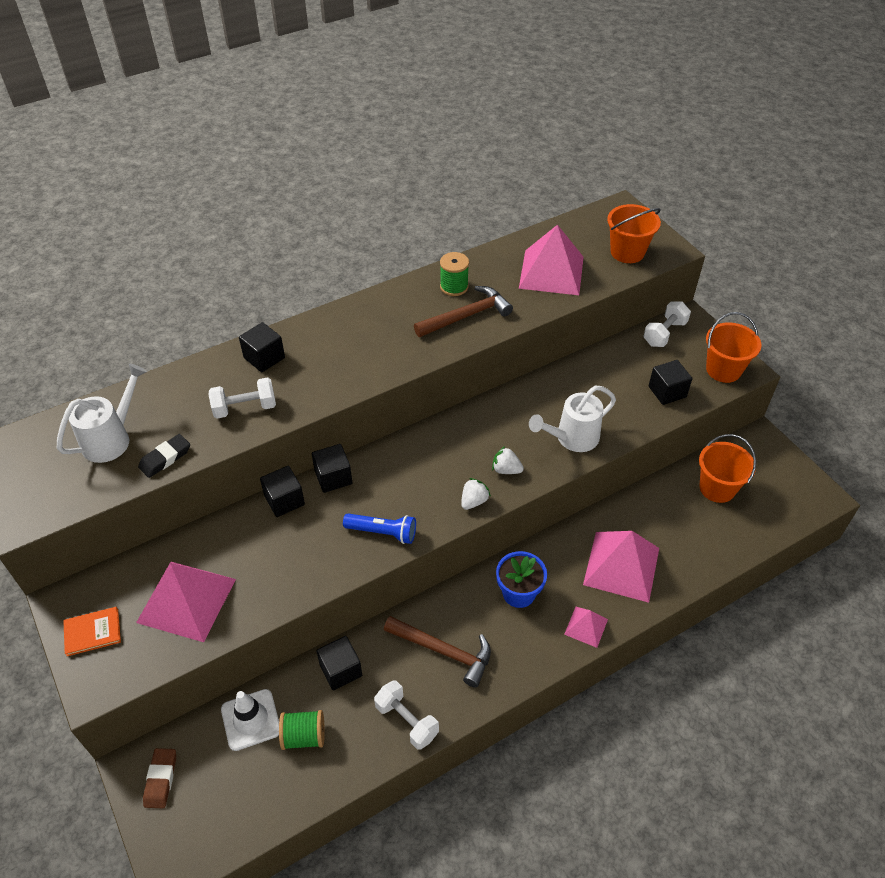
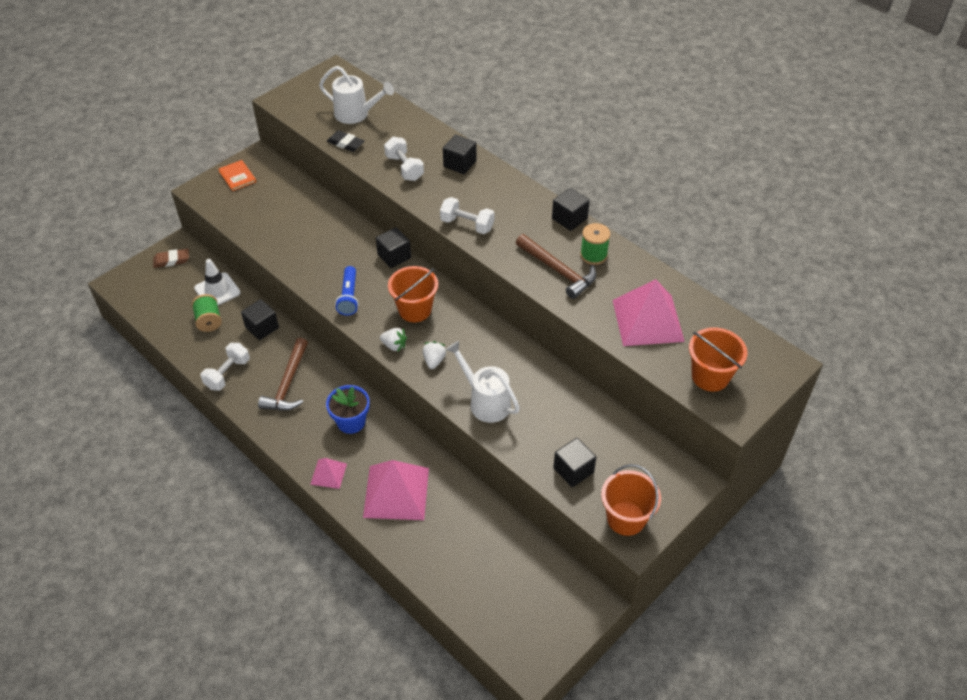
camera: 75 degrees right, 0 degrees up
(187, 600) = (269, 211): pink pyramid -> none
(284, 500) = (365, 235): black cube -> black cube (569, 219)
(664, 333) = (659, 460): white dumbbell -> white dumbbell (467, 225)
(717, 488) = (511, 564): orange bucket -> orange bucket (415, 310)

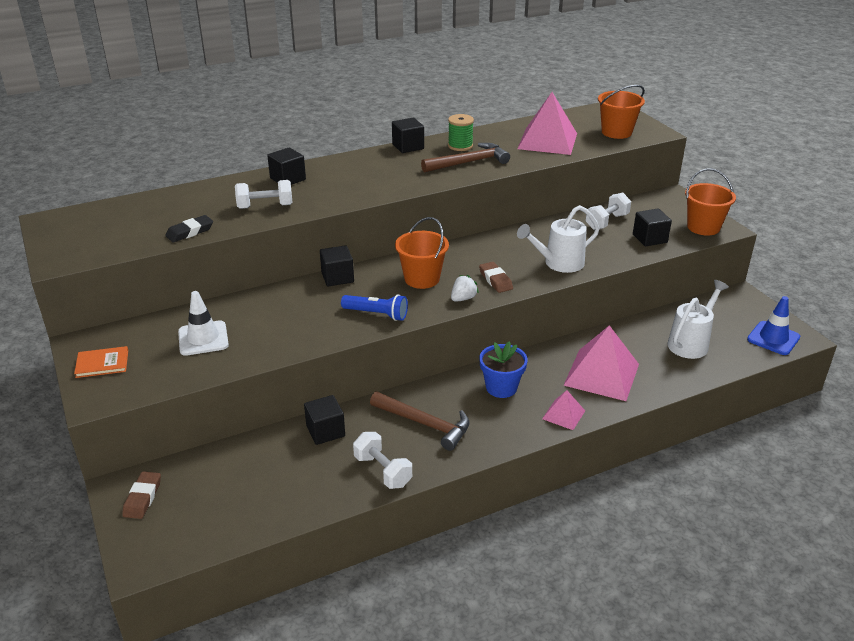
camera: 70 degrees left, 15 degrees down
(209, 321) = (283, 476): green spool -> none
(217, 290) = (235, 461): white traffic cone -> white traffic cone (203, 338)
(356, 114) = (147, 218): white watering can -> white watering can (691, 343)
(434, 361) = (495, 280): white strawberry -> brown eraser
(467, 225) = (378, 190): white dumbbell -> white dumbbell (607, 222)
(517, 639) = (773, 338): none -> blue traffic cone

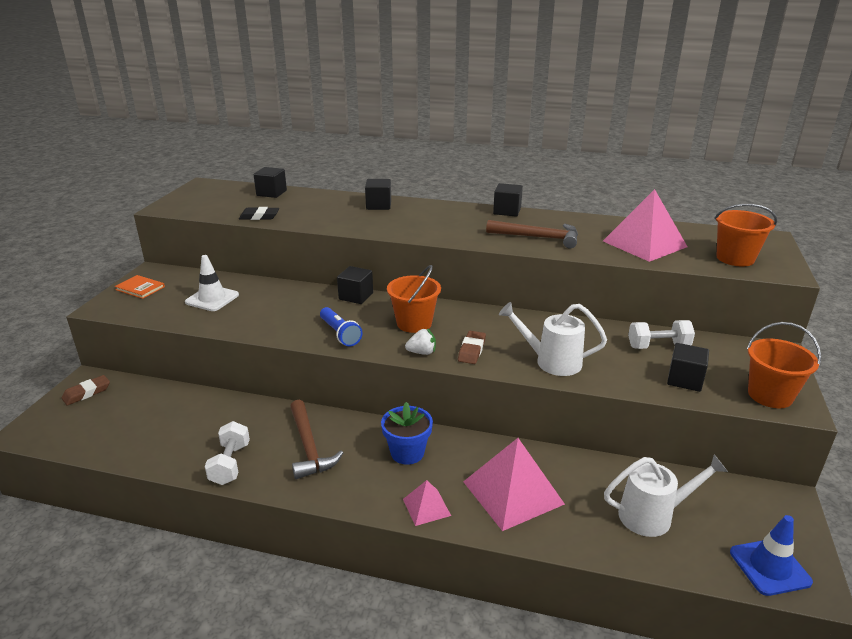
camera: 40 degrees right, 5 degrees down
(265, 206) = (332, 217): white dumbbell -> none
(325, 431) = (239, 412): black cube -> black cube (271, 193)
(460, 146) = (553, 223): green spool -> none

